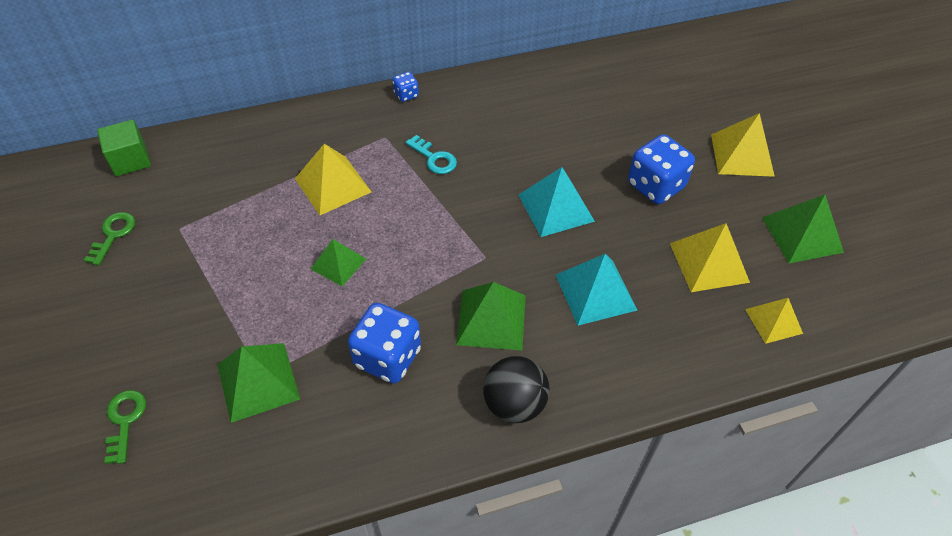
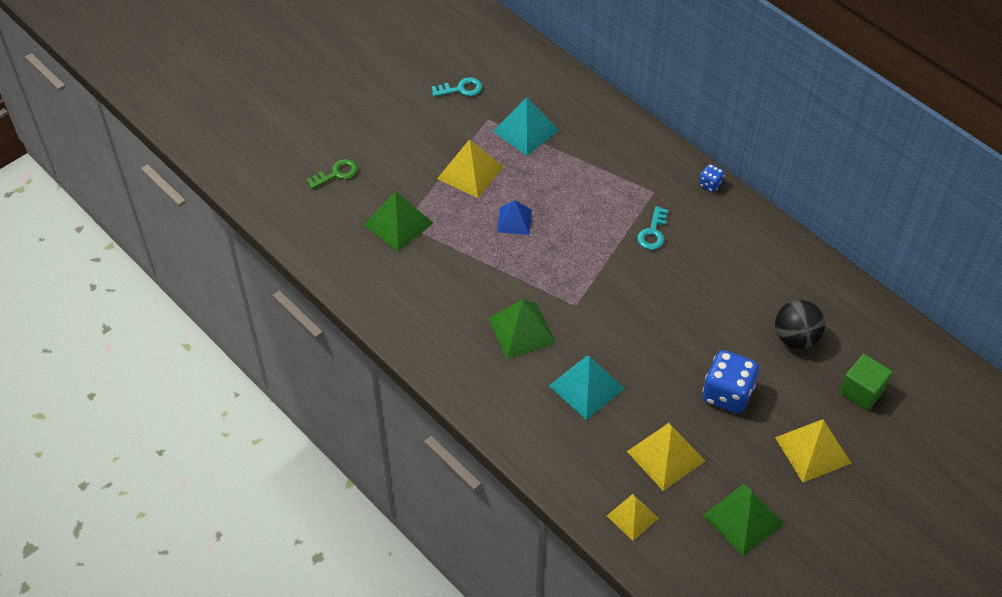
camera: 65 degrees right, 0 degrees up
(113, 235) = (461, 89): green key -> turquoise key
(130, 160) = (528, 60): green cube -> green cube (862, 391)
(333, 185) = (583, 183): yellow pyramid -> yellow pyramid (470, 172)
(338, 263) = (514, 221): green pyramid -> blue pyramid
(387, 357) = (455, 283): blue dice -> none
(514, 404) = (460, 370): black ball -> black ball (795, 338)
(556, 207) = (655, 332): turquoise pyramid -> turquoise pyramid (526, 130)

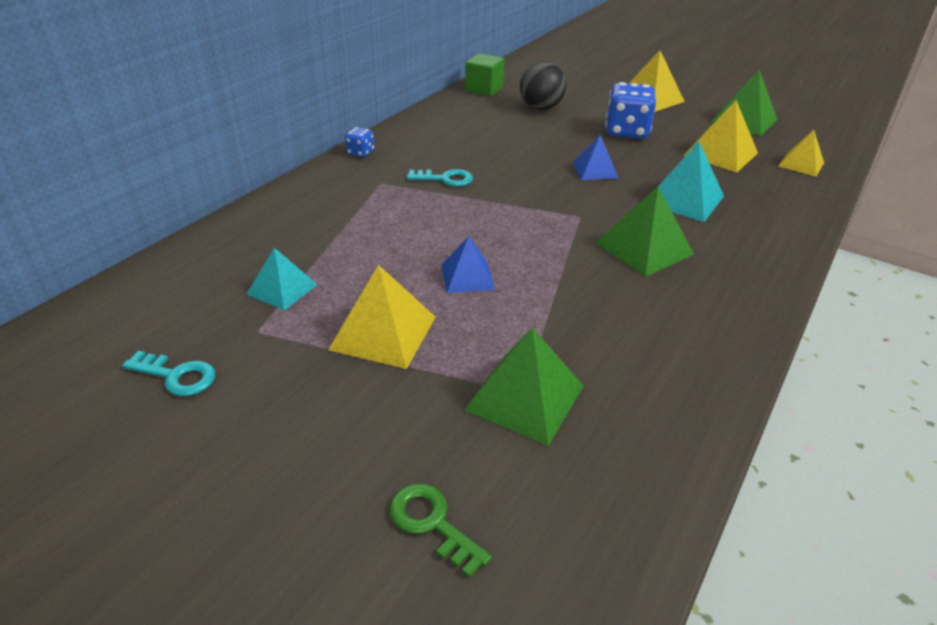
camera: 105 degrees left, 15 degrees down
(461, 89) = (176, 376): turquoise key -> turquoise key turned 135 degrees clockwise
(526, 130) = (282, 289): turquoise pyramid -> turquoise pyramid, size x0.65
(650, 340) = (595, 170): none -> blue pyramid
(862, 391) = (576, 84): green cube -> green cube (484, 89)

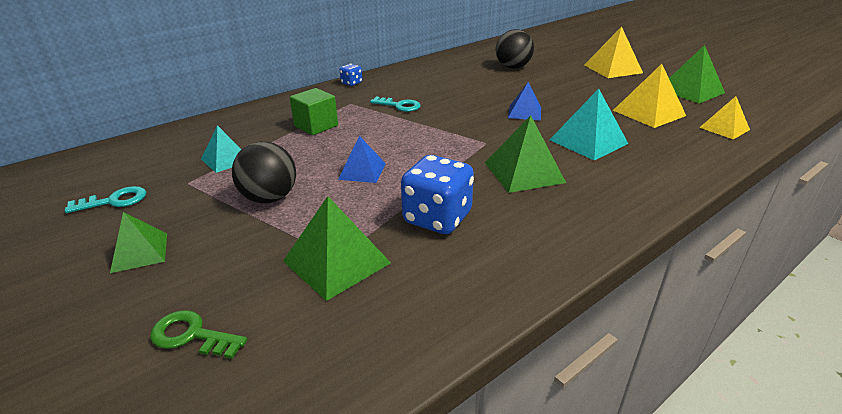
camera: 20 degrees right, 5 degrees down
(176, 376) = (114, 201): turquoise key -> turquoise key turned 60 degrees counterclockwise
(277, 438) = (140, 252): none -> green pyramid
(383, 333) = (269, 198): yellow pyramid -> black ball
(432, 523) = (192, 335): green key -> green key turned 45 degrees counterclockwise
(484, 89) = (477, 52): green cube -> green cube (316, 126)
(626, 132) = (573, 89): blue dice -> blue dice (437, 218)

